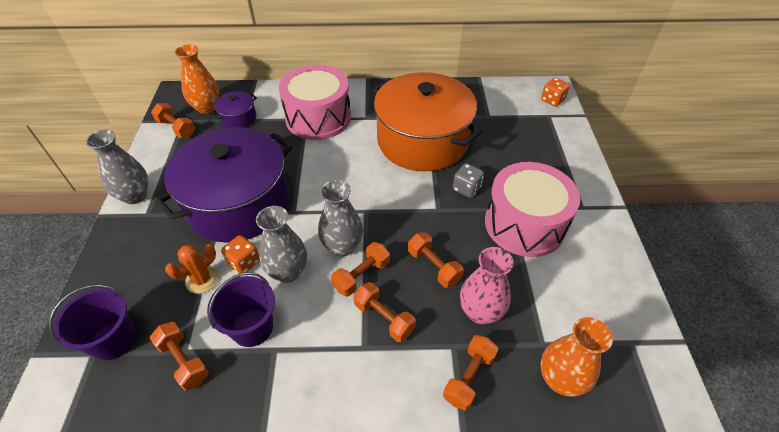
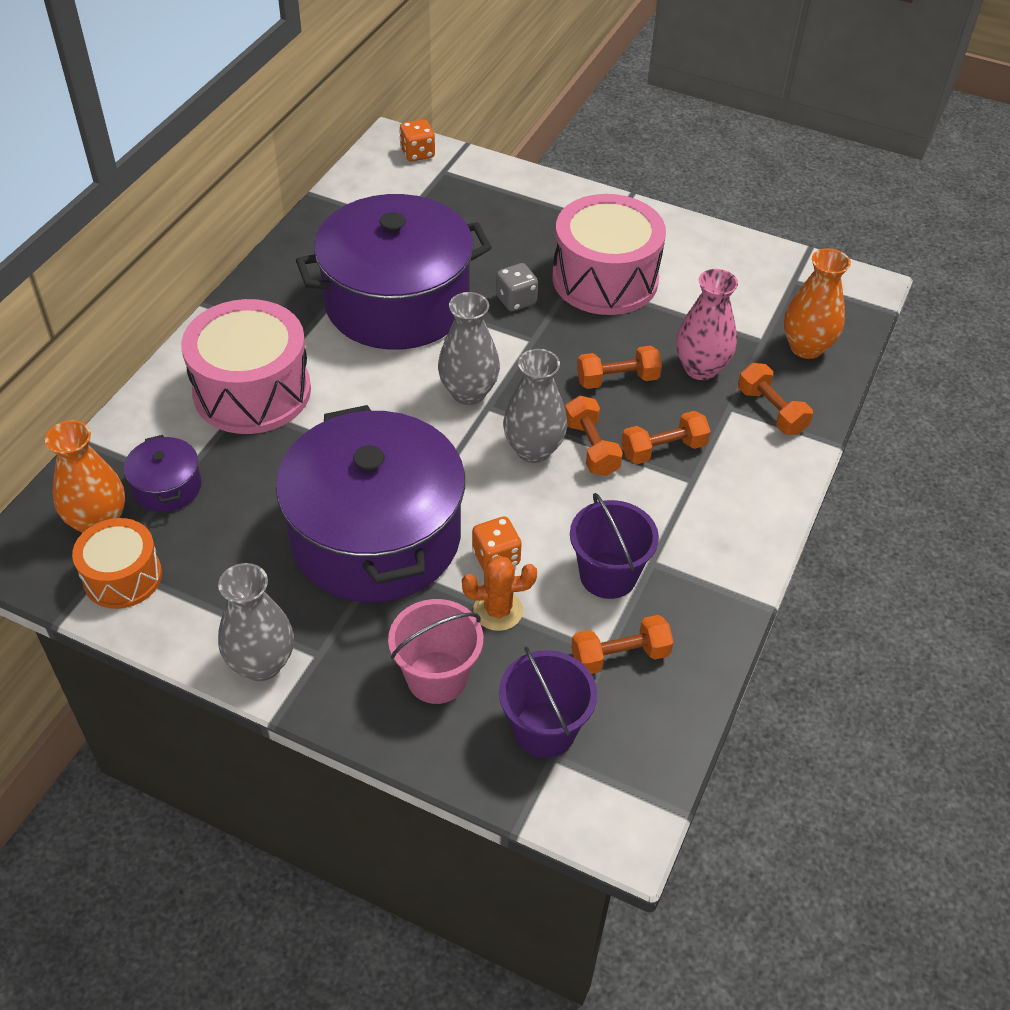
camera: 65 degrees left, 0 degrees up
(143, 270) = (437, 677): none -> pink bucket
(176, 128) = (122, 577): orange dumbbell -> orange drum
(202, 280) = (498, 610): orange cactus -> orange cactus turned 75 degrees counterclockwise
(288, 272) = (541, 516): grey vase -> grey vase (468, 393)
(422, 141) = (397, 302): orange pot -> purple pot

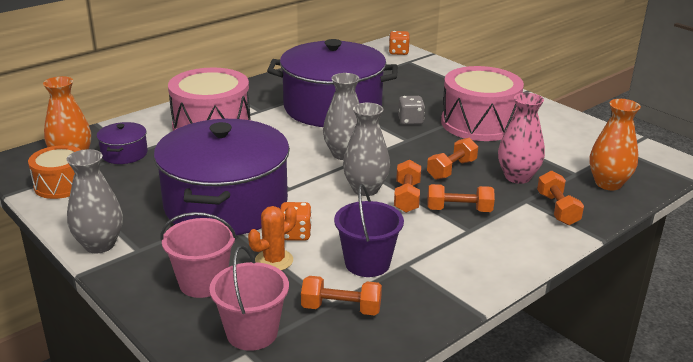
camera: 25 degrees right, 20 degrees down
(498, 610) = (274, 260): orange cactus -> orange cactus turned 60 degrees counterclockwise
(544, 730) = (252, 333): purple bucket -> pink bucket
(617, 379) = (451, 169): orange dumbbell -> orange dumbbell turned 60 degrees counterclockwise

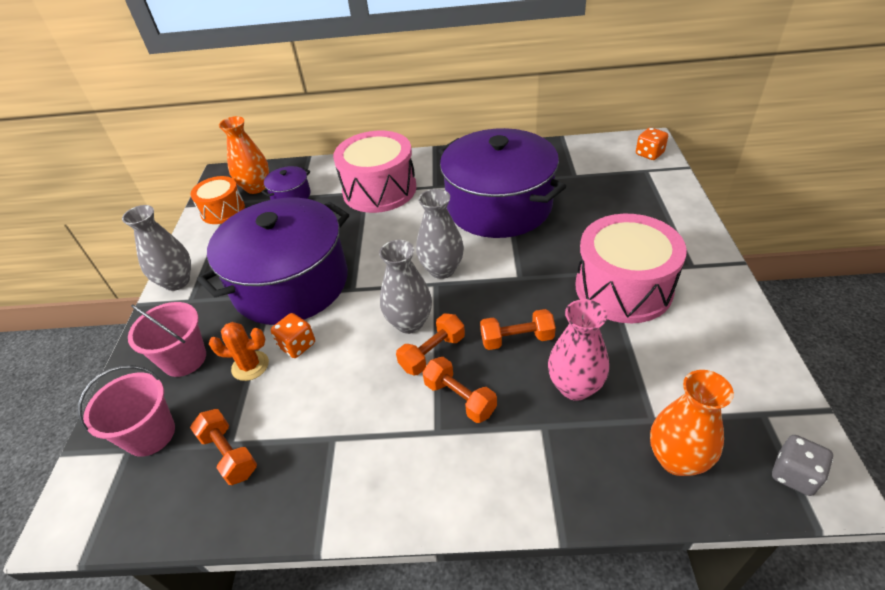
camera: 45 degrees right, 15 degrees up
(367, 263) = (307, 415): purple bucket -> none
(410, 121) = (552, 253): grey dice -> grey dice (794, 475)
(557, 209) = (564, 460): orange dumbbell -> none

